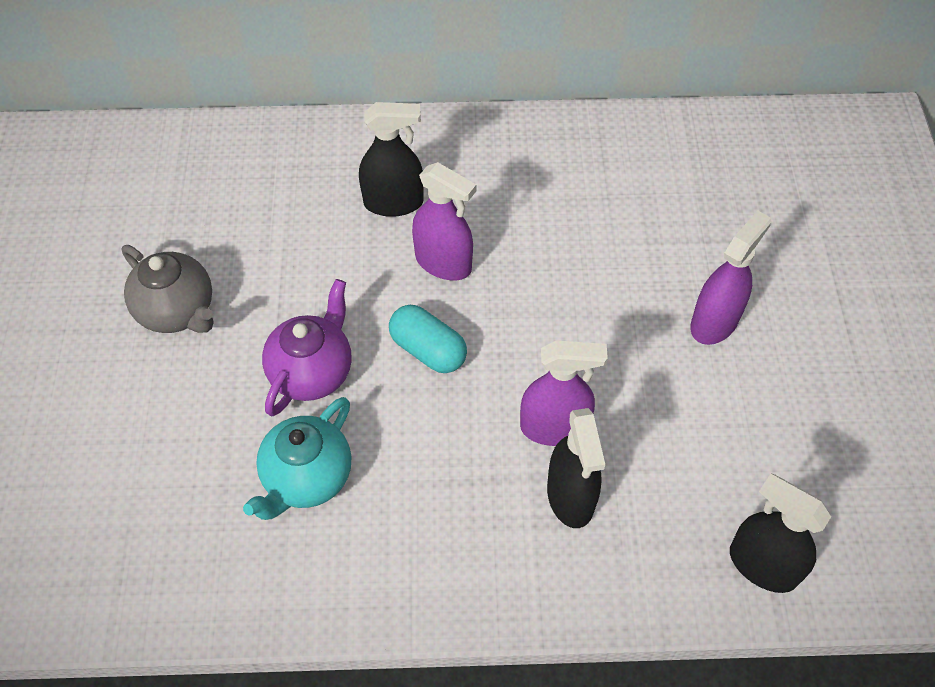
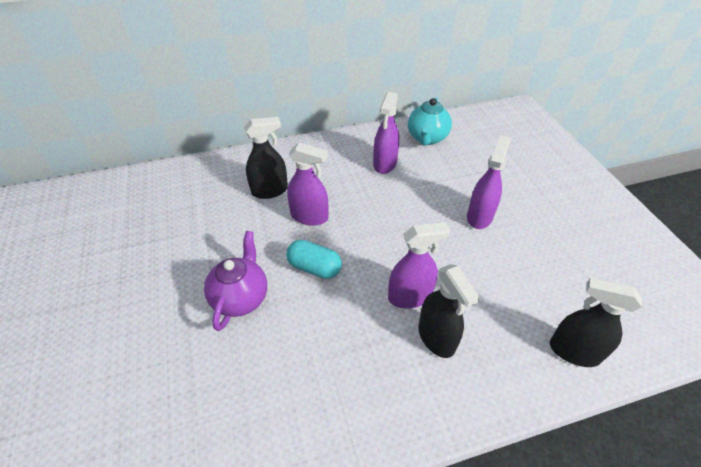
camera: 15 degrees left, 10 degrees down
(178, 311) = (139, 279): grey teapot -> none
(307, 478) = (253, 370): turquoise teapot -> turquoise teapot (427, 138)
(594, 191) = (385, 164): none -> purple spray bottle

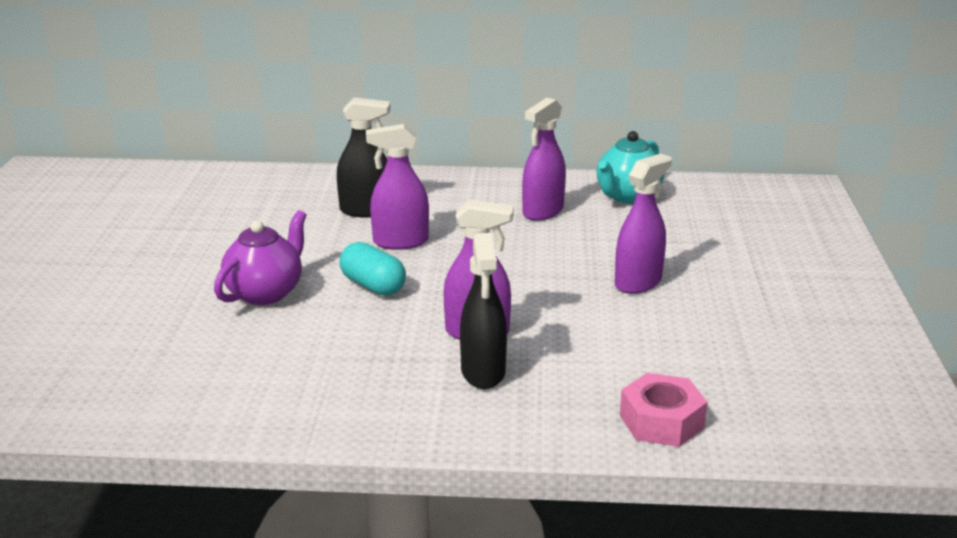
camera: 20 degrees right, 20 degrees down
(309, 217) = (400, 242): purple spray bottle -> purple spray bottle turned 135 degrees clockwise
(574, 351) = (661, 421): black spray bottle -> pink nut

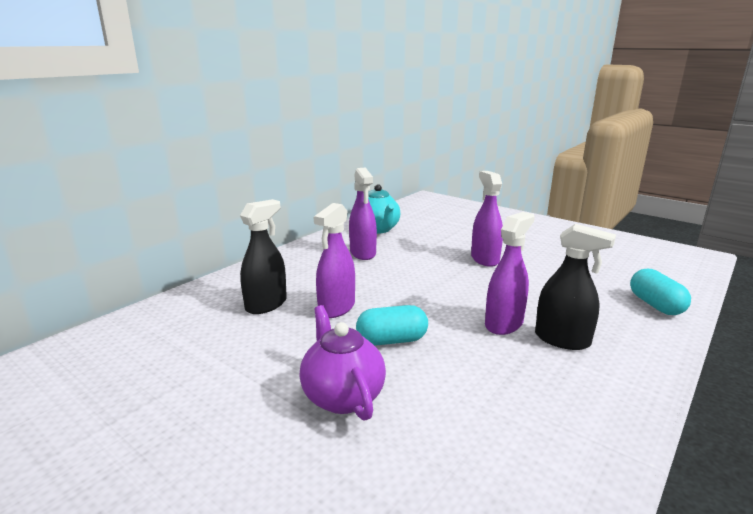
camera: 55 degrees left, 5 degrees down
(661, 421) = (655, 305): pink nut -> turquoise capsule

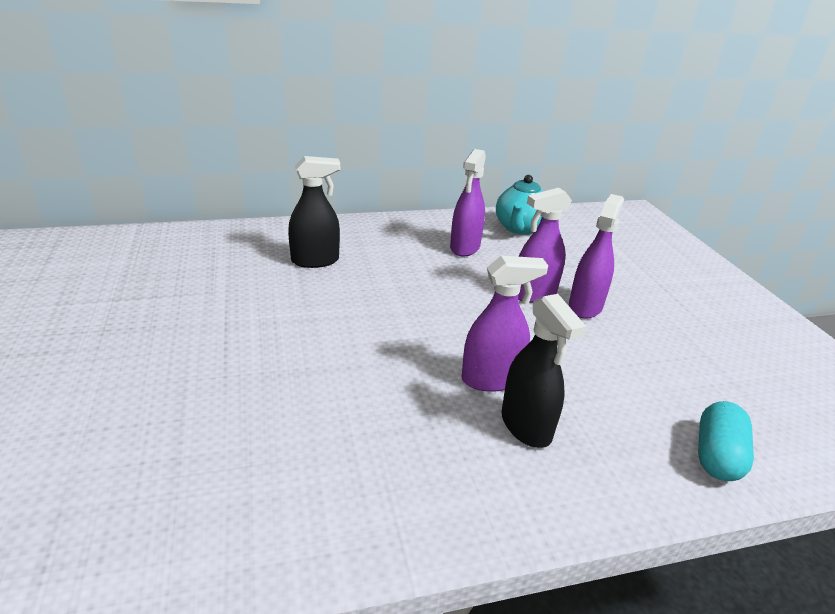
camera: 35 degrees right, 10 degrees up
(336, 308) = (364, 289): purple spray bottle -> purple spray bottle (534, 294)
(342, 396) = (262, 362): purple teapot -> none
(392, 340) = (365, 340): turquoise capsule -> none

